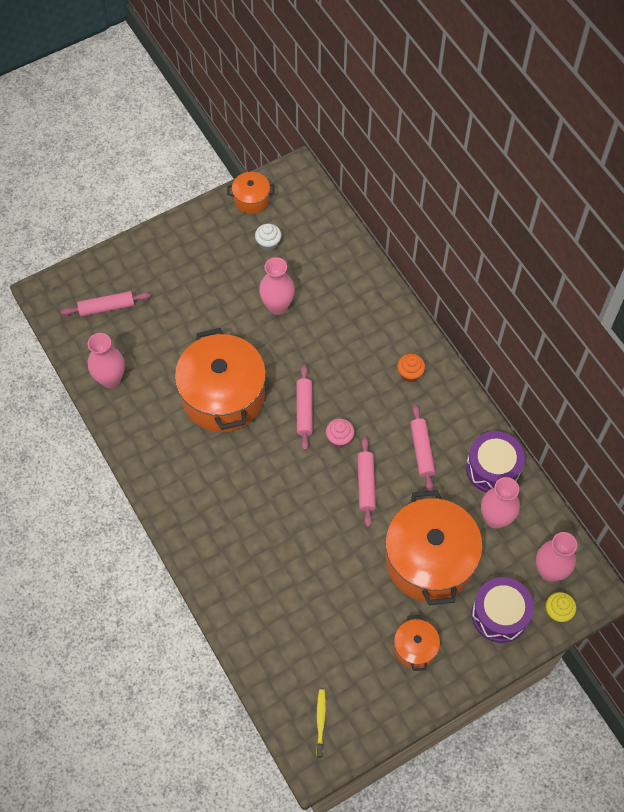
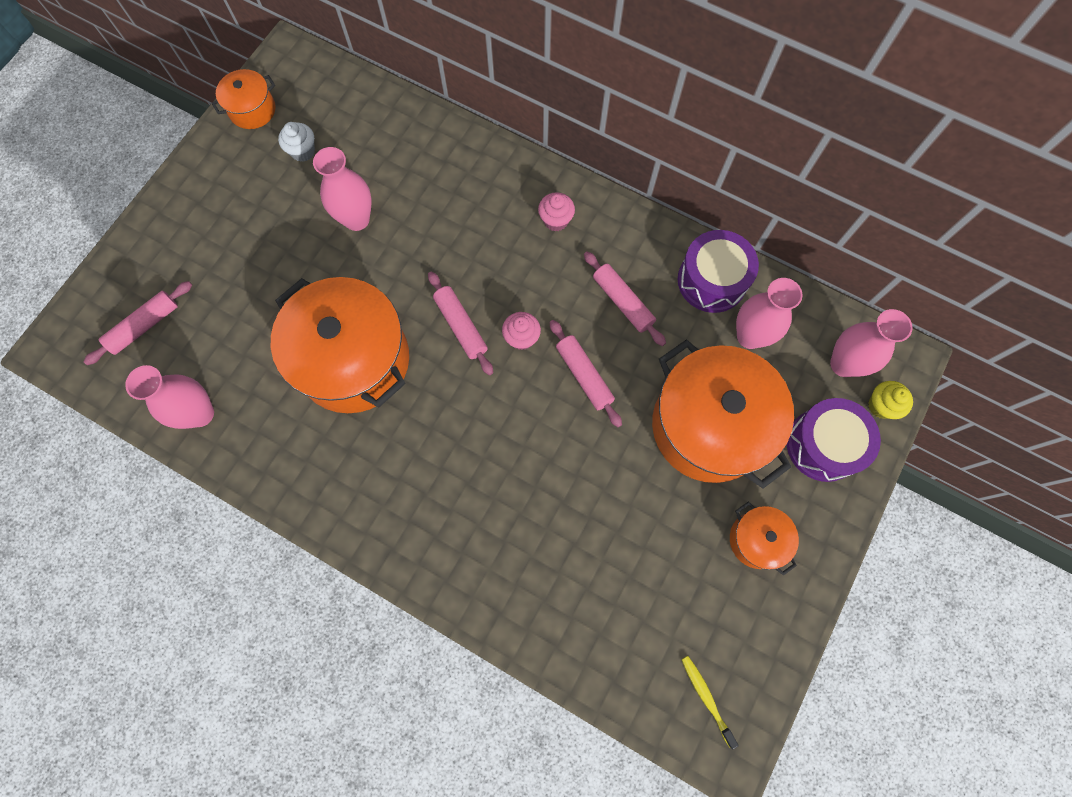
camera: 30 degrees left, 10 degrees up
(410, 374) = (556, 220): orange cupcake -> pink cupcake

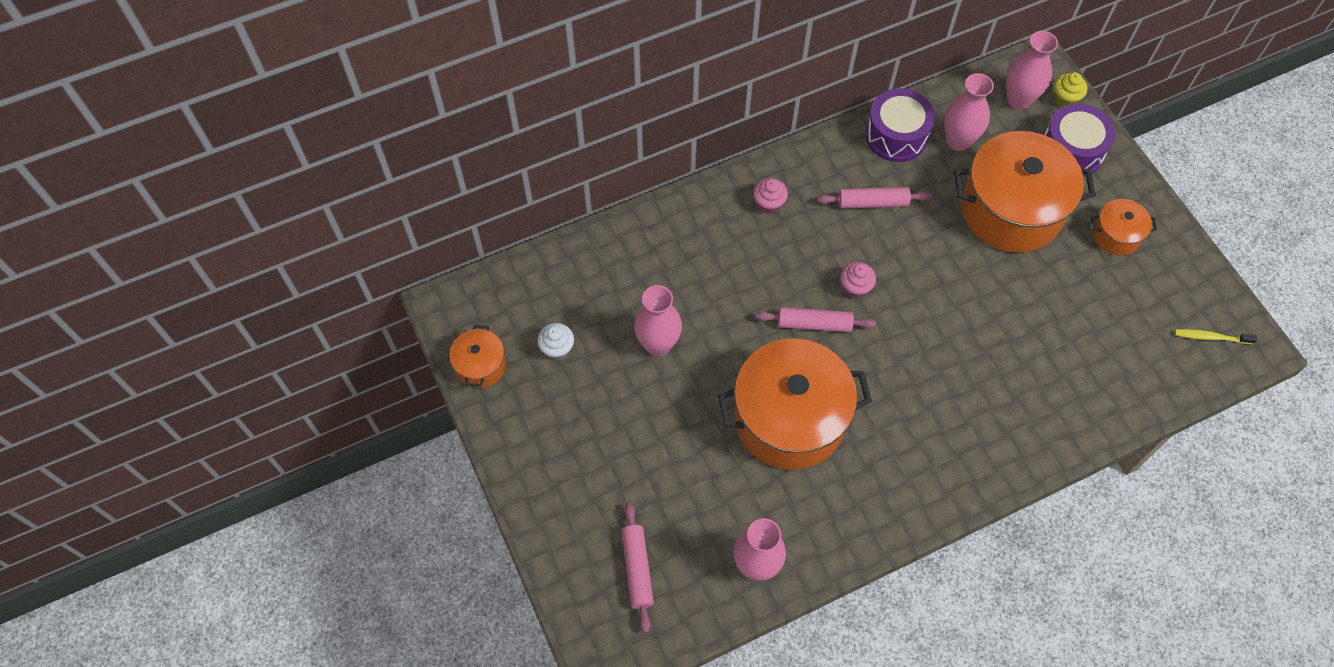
camera: 55 degrees left, 10 degrees down
(584, 375) = (916, 265): pink rolling pin -> none

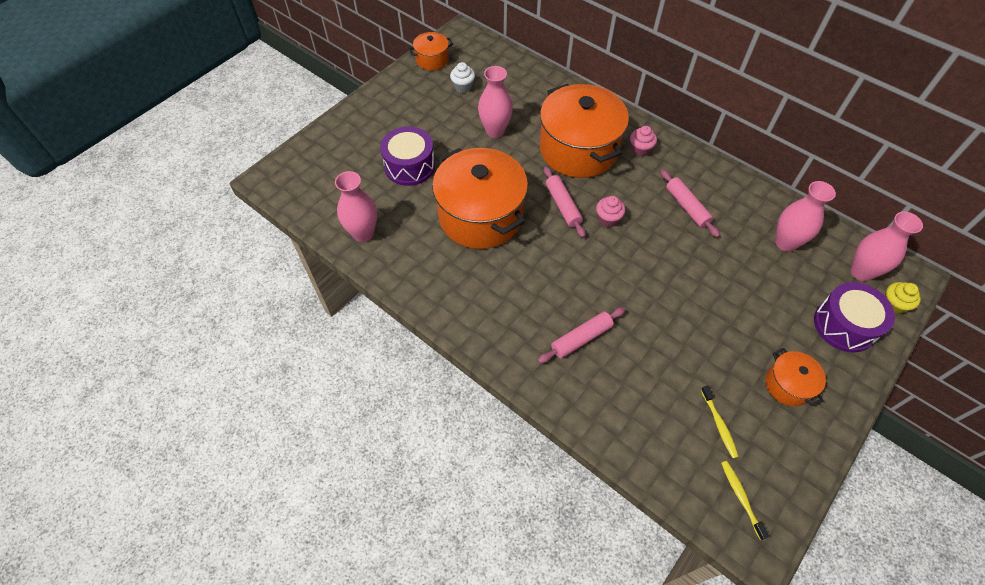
camera: 65 degrees right, 5 degrees down
(637, 569) = (334, 174): pink rolling pin -> pink rolling pin (581, 338)
(896, 135) = (756, 203): purple drum -> purple drum (409, 166)
(1011, 210) = (751, 298): orange pot -> orange pot (578, 149)
(1136, 315) = (719, 424): none -> yellow toothbrush

